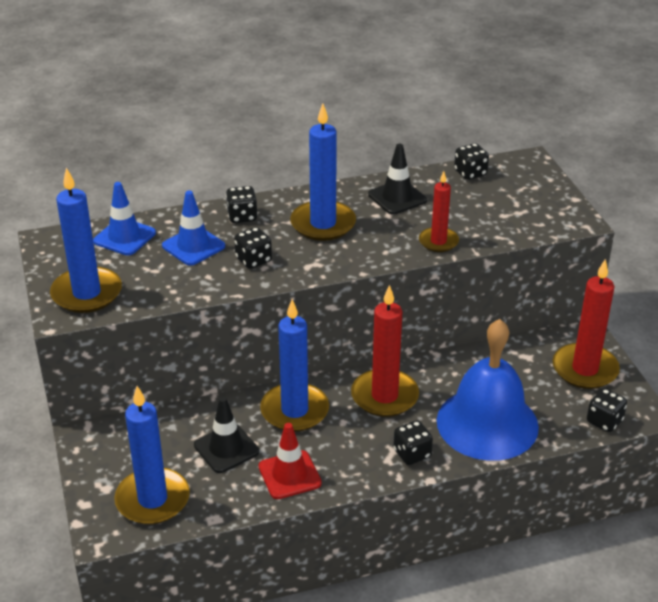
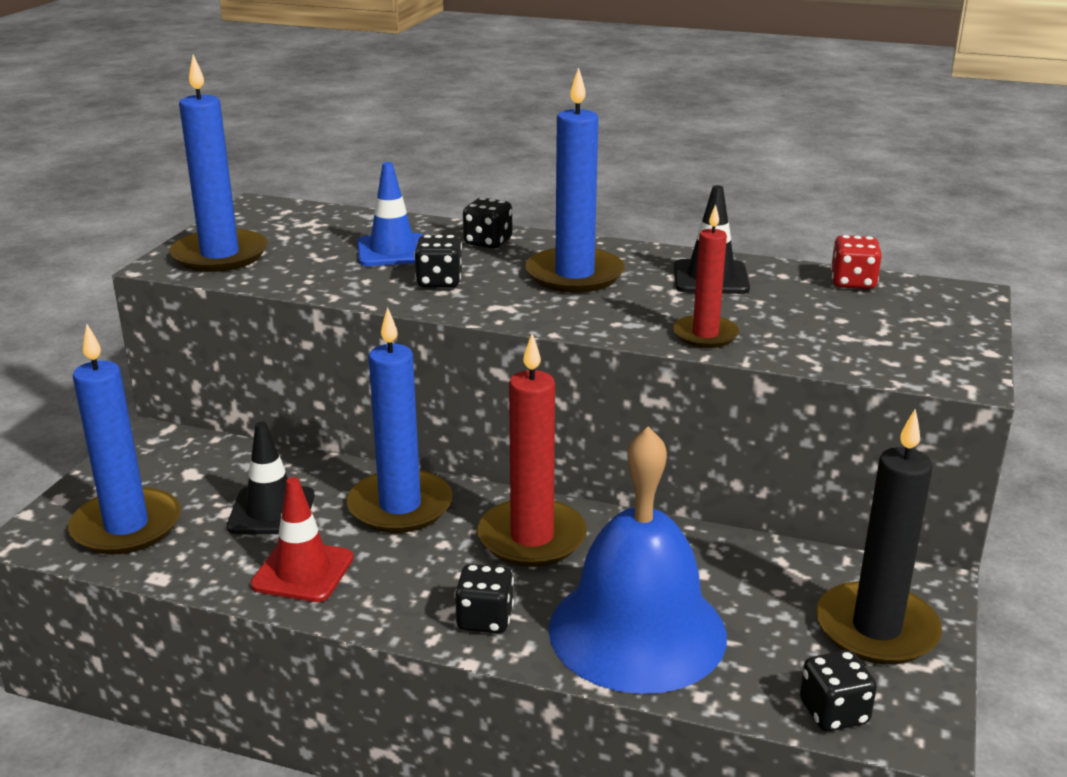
camera: 35 degrees right, 10 degrees down
(124, 237) = (334, 224): blue traffic cone -> none
(470, 173) = (853, 283): black dice -> red dice
(585, 369) = (876, 629): red candle -> black candle

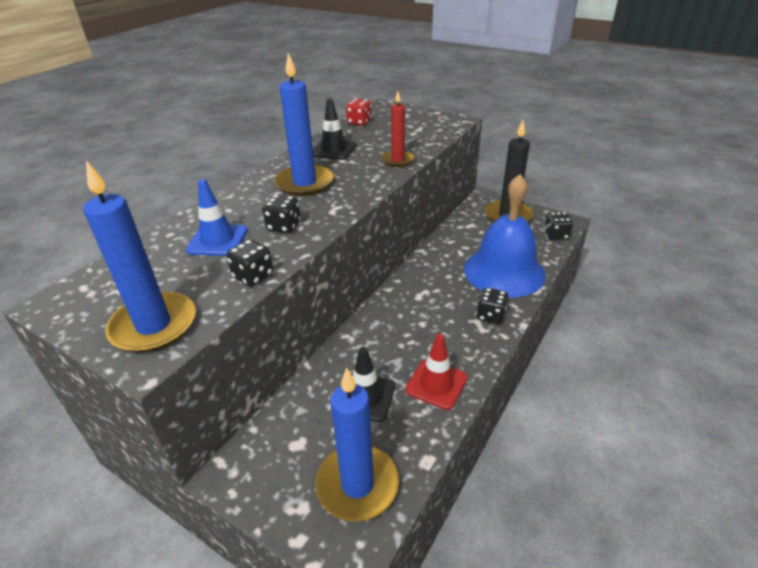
camera: 75 degrees left, 10 degrees up
(400, 506) = (380, 337): blue candle -> none
(488, 242) = (233, 204): black dice -> black dice (253, 276)
(532, 538) = (425, 291): red candle -> none

